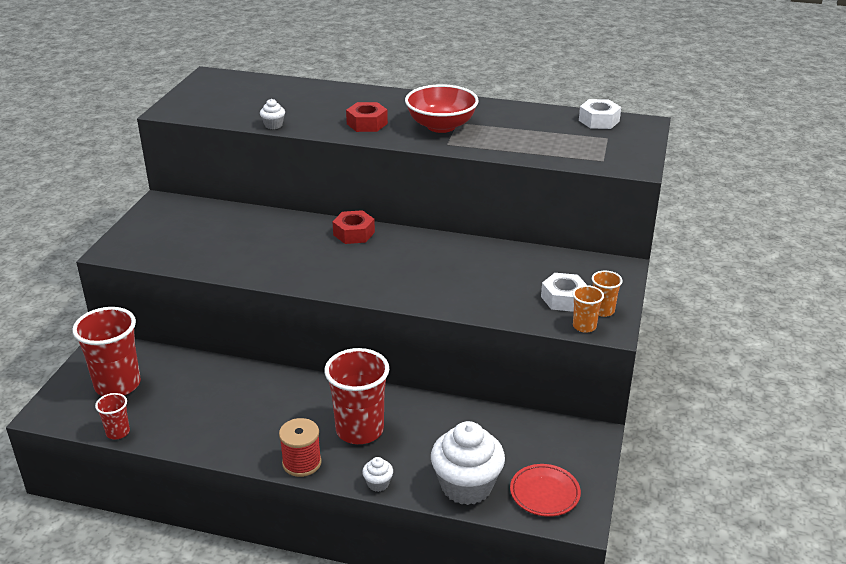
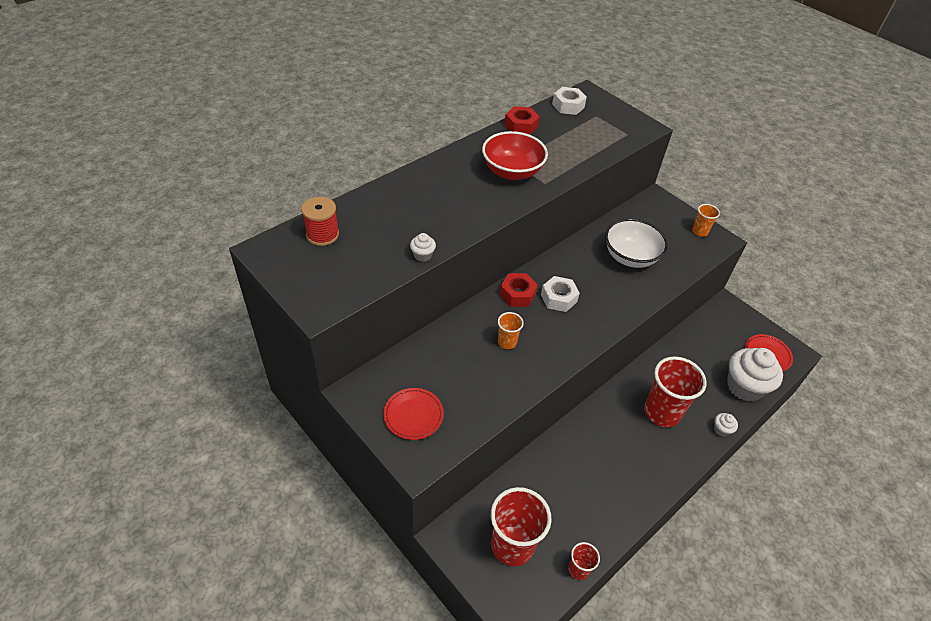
camera: 60 degrees left, 15 degrees up
(158, 233) = (413, 415): none -> red plate
(302, 463) = (680, 462): red spool -> red spool (322, 235)
(367, 124) = (471, 204): red nut -> red nut (521, 126)
(491, 278) = (630, 257): none -> white bowl
(564, 299) = (676, 240): white nut -> white nut (558, 298)
(584, 326) = (712, 248): orange cup -> orange cup (507, 342)

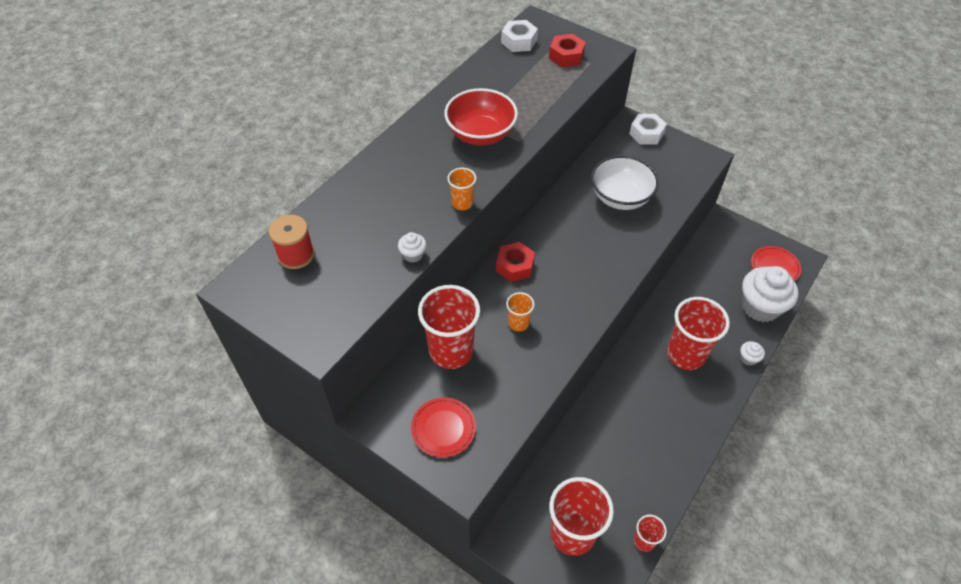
camera: 10 degrees left, 5 degrees up
(439, 352) = (451, 351): none -> red cup
(521, 126) = (475, 76): red nut -> red nut (566, 56)
(558, 298) = (559, 261): white nut -> white nut (646, 134)
(699, 231) = (684, 152): orange cup -> orange cup (462, 203)

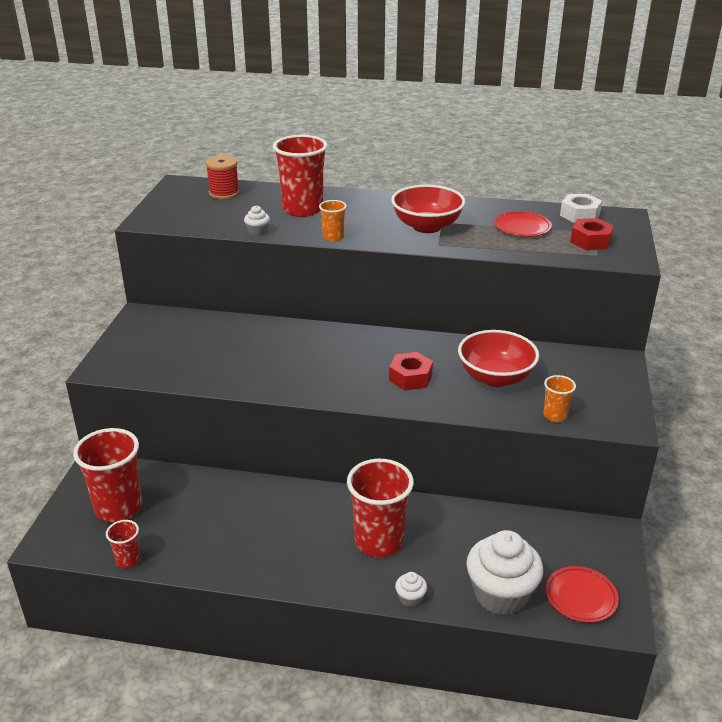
camera: 65 degrees right, 20 degrees down
(443, 429) = (146, 347): red plate -> red plate (522, 227)
(451, 351) = (226, 331): red cup -> red cup (302, 209)
(515, 266) = (346, 338): red nut -> red nut (410, 377)
(518, 323) = (280, 356): orange cup -> orange cup (555, 416)
(620, 197) = (495, 377): white bowl -> red bowl
(646, 134) = (615, 374): white nut -> none

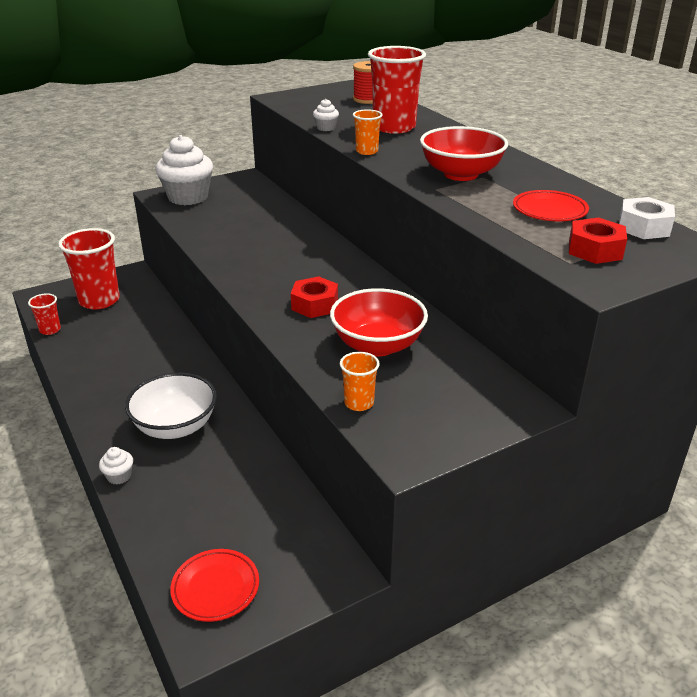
camera: 50 degrees right, 0 degrees up
(379, 541) = (175, 427): red cup -> white bowl
(501, 595) = (170, 529): white cupcake -> white cupcake (188, 197)

